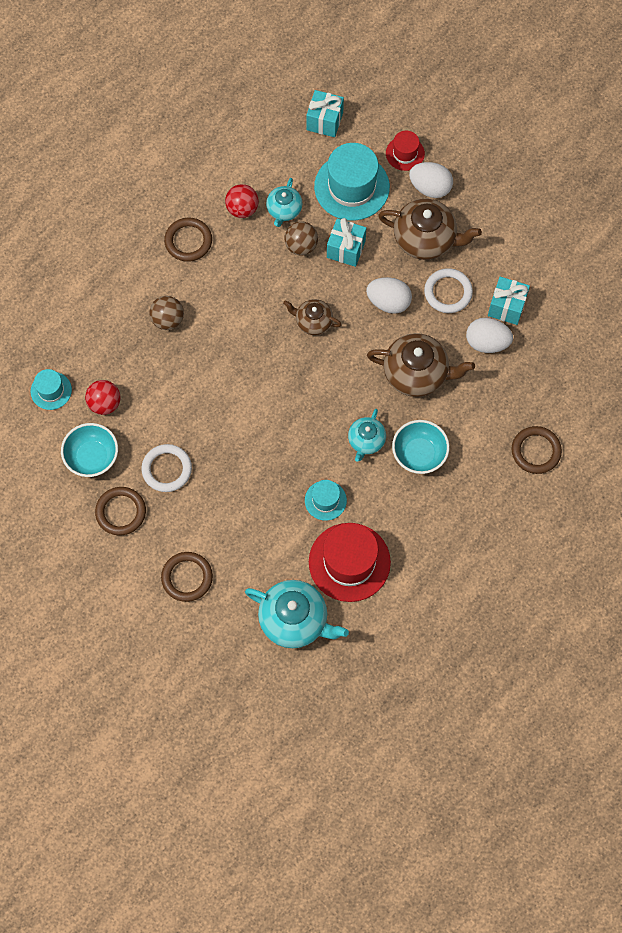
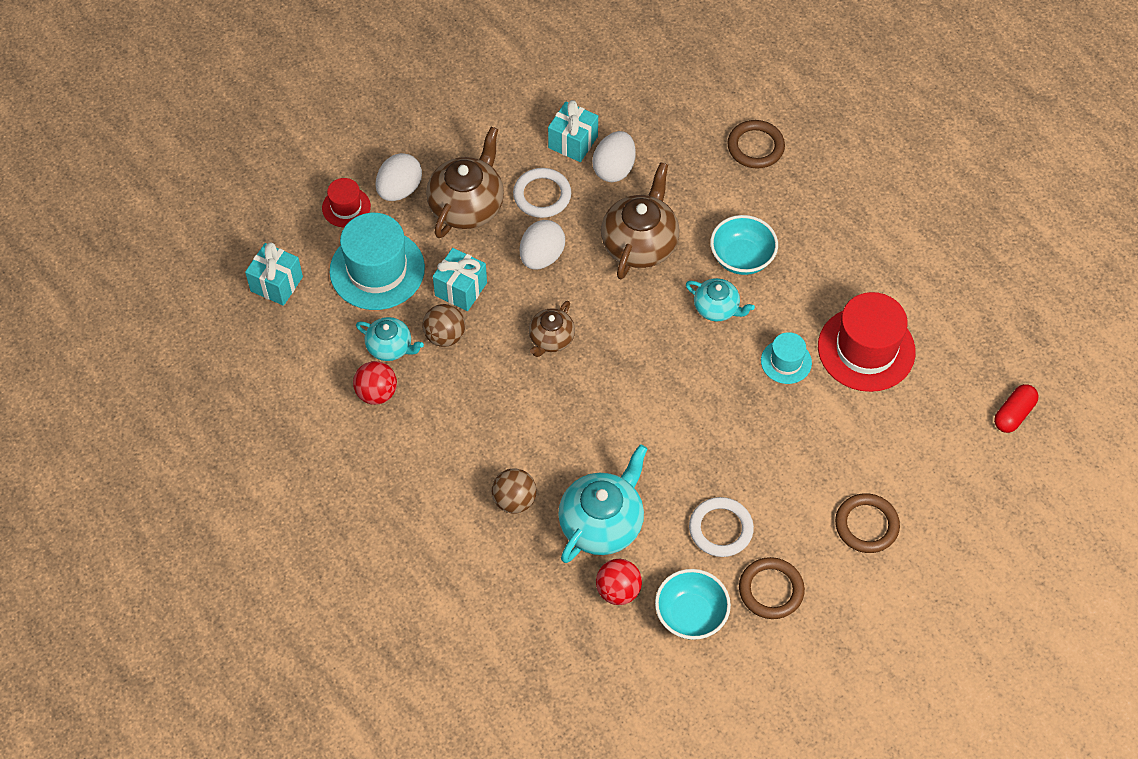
camera: 80 degrees left, 10 degrees down
(51, 390) = (588, 654): turquoise hat -> none
(188, 241) = (407, 461): brown ring -> none
(294, 620) = (931, 416): turquoise teapot -> turquoise teapot (602, 523)
(308, 686) = (1013, 414): none -> red capsule

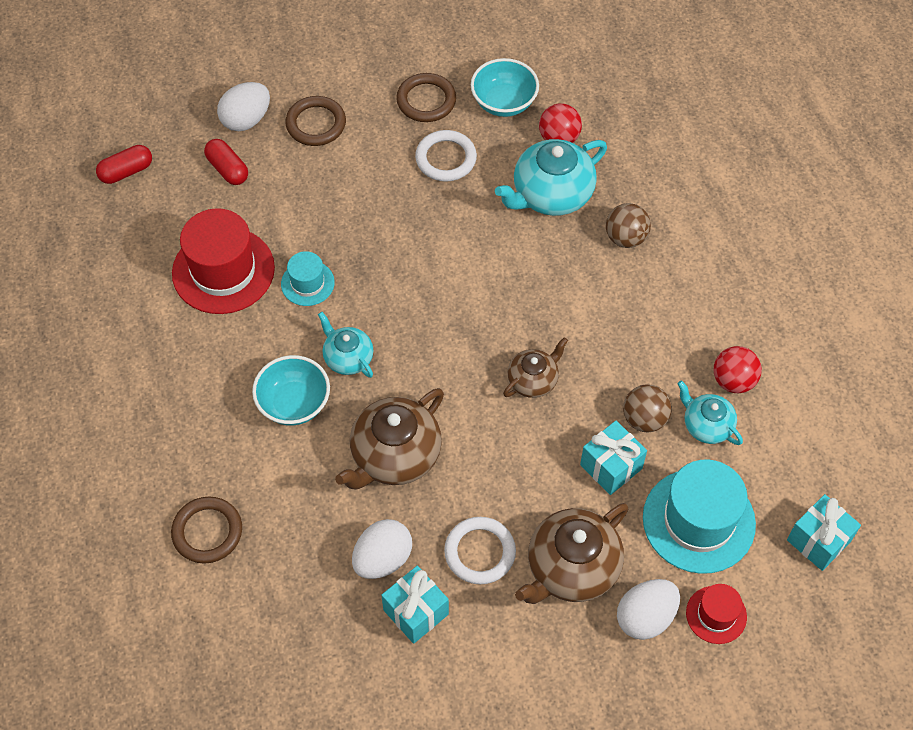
camera: 160 degrees left, 0 degrees up
(542, 256) = (508, 476): white egg -> white egg (246, 120)
(922, 448) = (227, 169): none -> red capsule

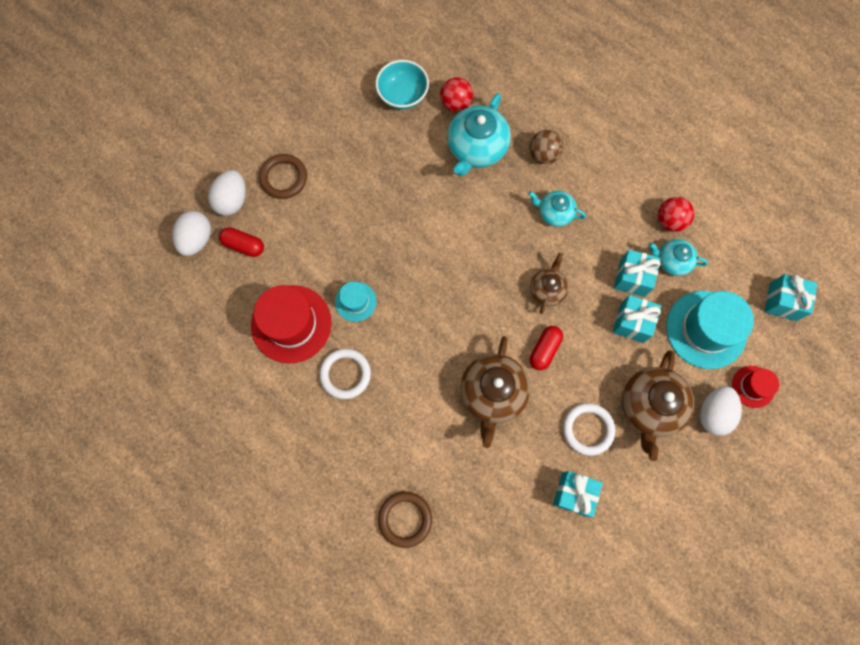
camera: 30 degrees left, 15 degrees up
(126, 171) = (172, 286): red capsule -> red capsule (544, 350)
(294, 403) = (403, 394): turquoise bowl -> none
(348, 358) = (417, 341): turquoise teapot -> turquoise teapot (554, 213)
(382, 559) = (530, 470): white egg -> white egg (197, 239)
(426, 100) = (349, 120): brown ring -> none
(446, 158) = (390, 158): white ring -> white ring (345, 374)
(644, 419) = (632, 278): brown ball -> turquoise gift

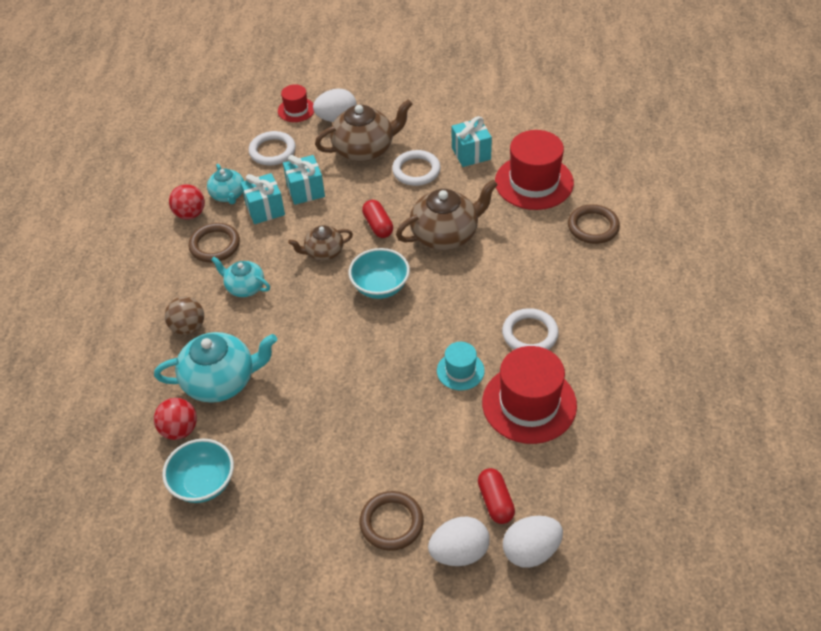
camera: 125 degrees left, 25 degrees down
(477, 305) = (380, 286): none -> turquoise bowl
(495, 517) = (534, 182): none -> red hat
(544, 350) = (378, 226): red capsule -> red capsule turned 75 degrees clockwise
(554, 213) = (245, 287): turquoise teapot -> turquoise teapot turned 135 degrees clockwise
(618, 218) = (215, 245): none -> brown ring
(706, 329) = (272, 151): turquoise hat -> white ring
(782, 302) = (211, 125): turquoise gift -> none

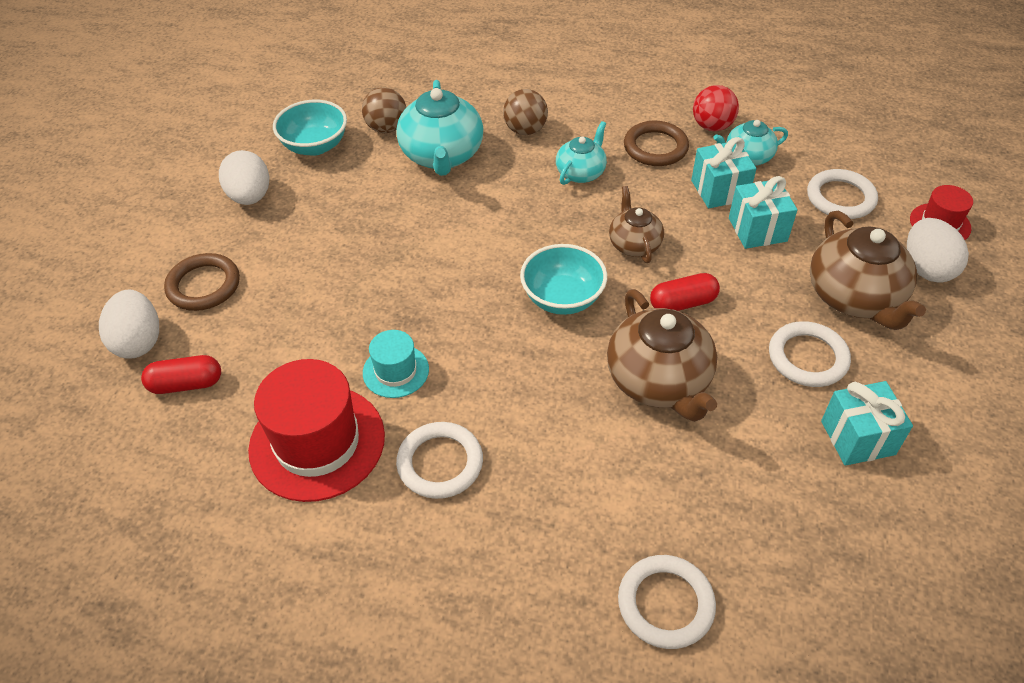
camera: 95 degrees right, 0 degrees up
(179, 430) = (387, 128): red ball -> brown ball
(531, 551) = (105, 410): white egg -> white egg (250, 197)
(534, 182) = (786, 525): red hat -> none
(593, 227) = (665, 604): brown ring -> white ring

